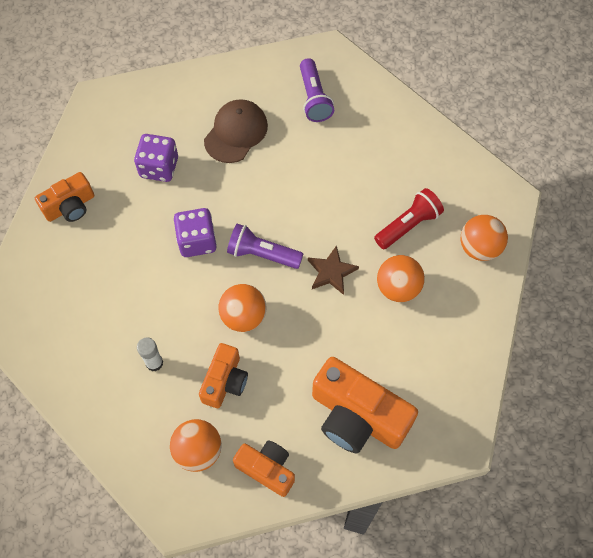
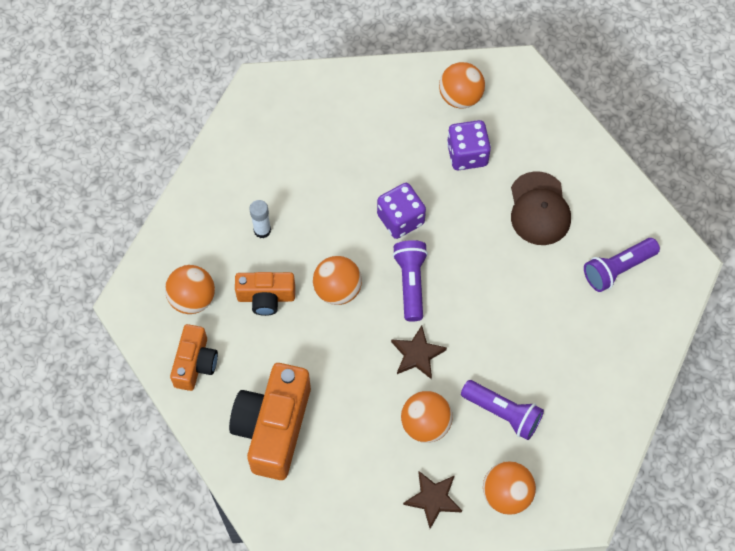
camera: 70 degrees right, 0 degrees up
(70, 206) = (391, 96): orange camera -> none
(100, 153) = (460, 97): none -> orange ball
(236, 132) = (539, 209): brown cap -> brown cap turned 75 degrees clockwise
(408, 225) = (503, 413): red flashlight -> purple flashlight
(466, 305) = (433, 499): none -> brown star

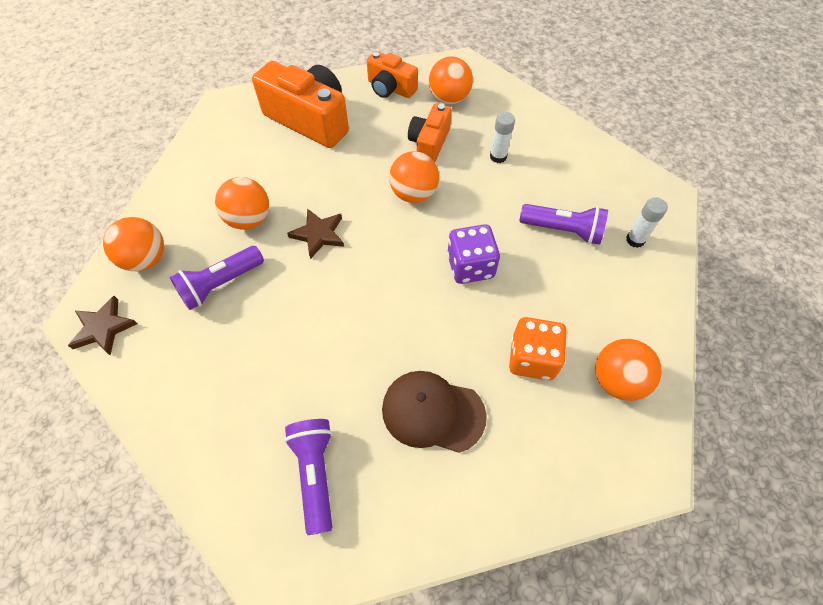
camera: 110 degrees right, 5 degrees down
(322, 103) = (635, 240): none -> white glue stick
(411, 283) = (394, 252): purple flashlight -> purple flashlight (563, 230)
(433, 499) = (181, 204): brown star -> brown star (103, 328)
(467, 155) = (532, 358): purple dice -> orange dice

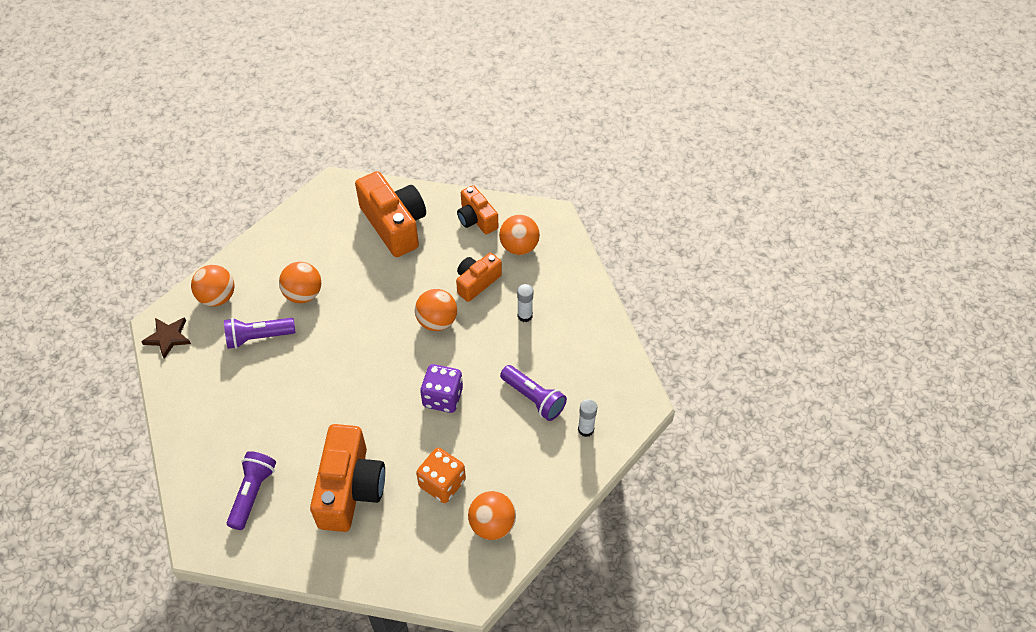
camera: 25 degrees right, 5 degrees down
(318, 234) = (347, 326): brown star -> none
(432, 412) = (350, 489): brown cap -> orange camera

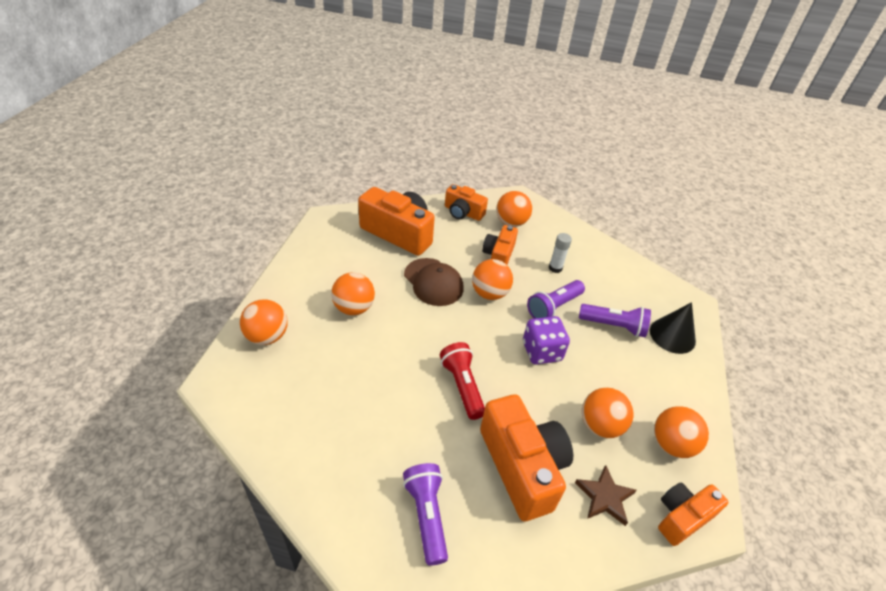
camera: 30 degrees left, 10 degrees down
(168, 337) = (233, 391): brown star -> brown star (605, 497)
(258, 337) = (333, 358): purple flashlight -> purple flashlight (553, 307)
(349, 403) = (462, 386): none -> red flashlight
(392, 291) = (433, 282): none -> brown cap
(442, 483) = (600, 425): orange dice -> orange ball
(449, 582) = (682, 517): none -> orange camera
(586, 429) = (672, 335): white glue stick -> black cone

